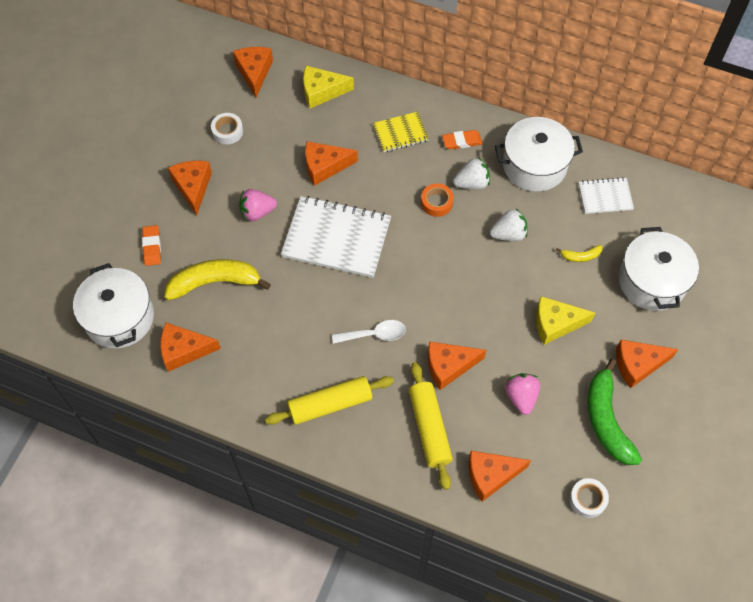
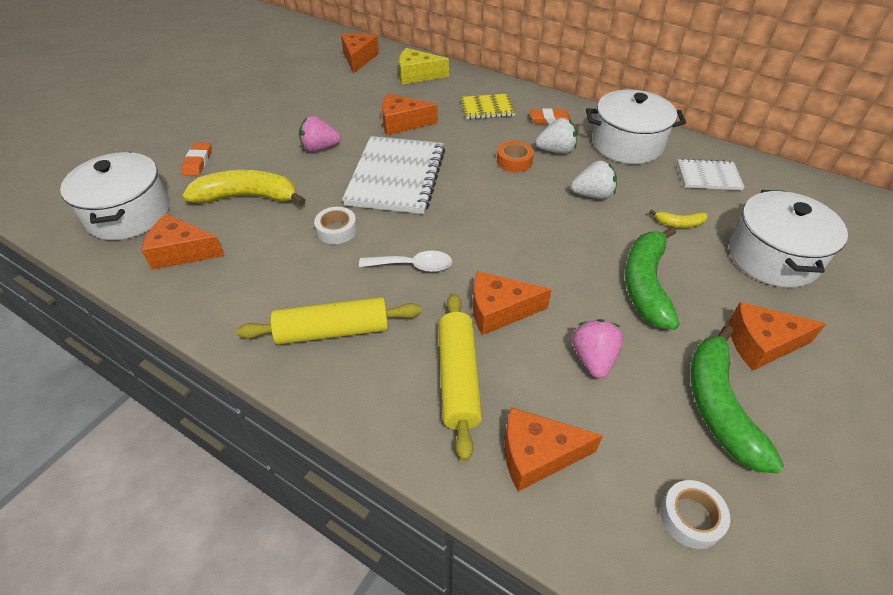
camera: 10 degrees right, 15 degrees down
(193, 187) = (263, 124): orange cheese -> none
(227, 131) = (316, 91): white tape -> white tape (337, 230)
(336, 238) = (396, 177): white notebook -> white notebook turned 75 degrees clockwise
(555, 324) = (646, 284): yellow cheese -> green banana

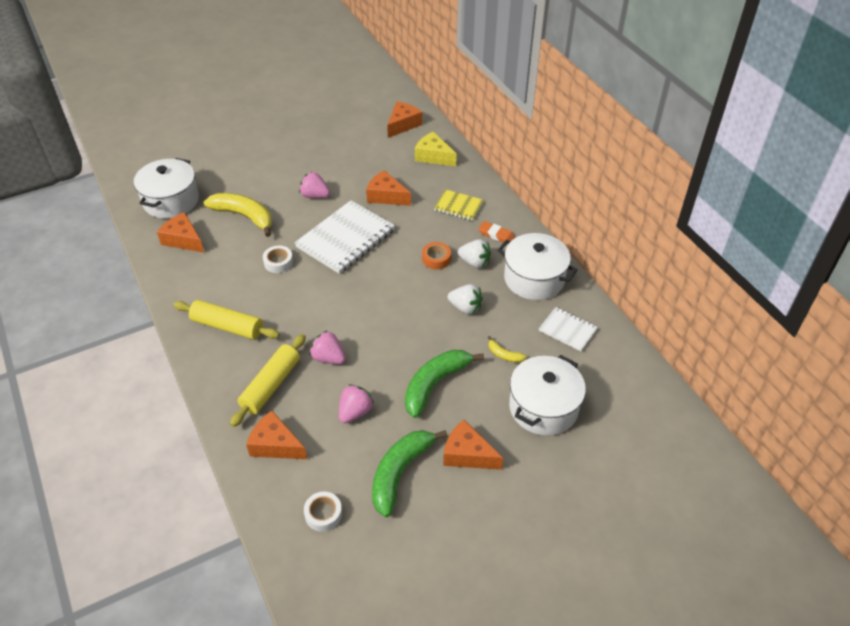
camera: 30 degrees right, 0 degrees up
(198, 162) = (233, 177): orange eraser -> none
(413, 266) = (303, 306): white spoon -> none
(499, 310) = (328, 358): orange cheese -> pink strawberry

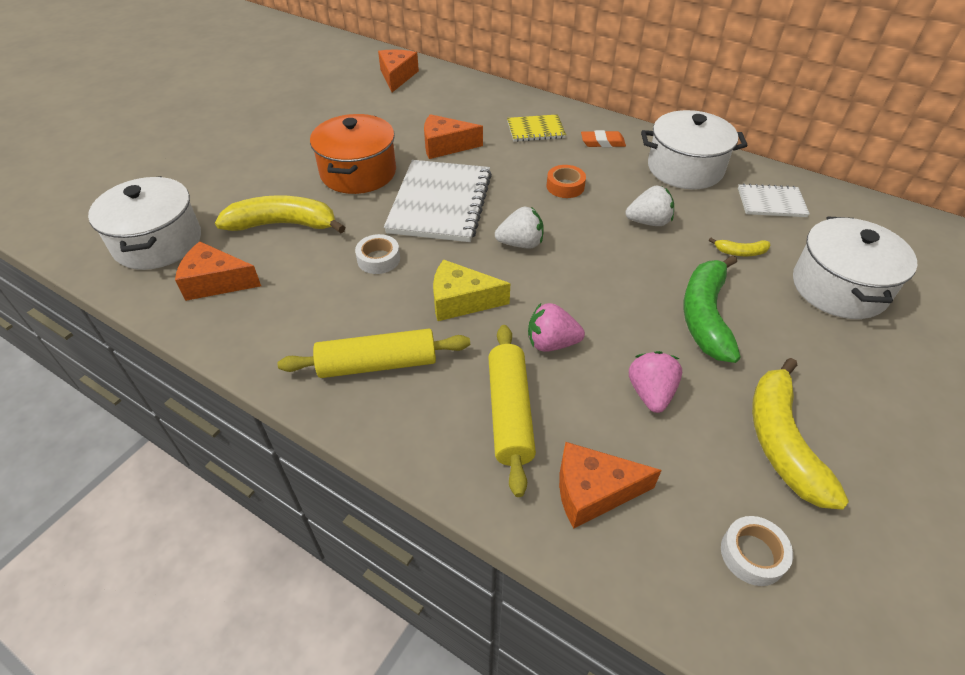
camera: 30 degrees left, 0 degrees up
(315, 196) = (358, 172): pink strawberry -> orange pot
(400, 473) = (781, 441): green banana -> yellow banana
(433, 156) = (460, 94): yellow cheese -> yellow cheese (461, 301)
(467, 454) = (826, 377): orange cheese -> none
(474, 262) = (609, 175): white strawberry -> white strawberry (520, 244)

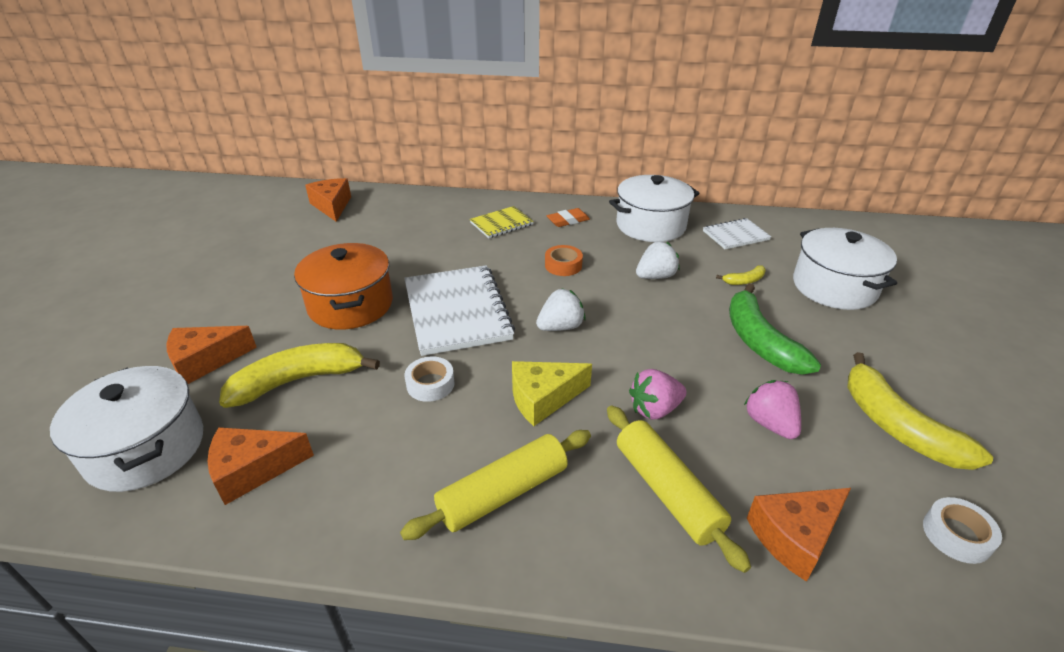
camera: 25 degrees left, 10 degrees down
(445, 146) = (425, 257): orange cheese -> orange cheese (205, 361)

